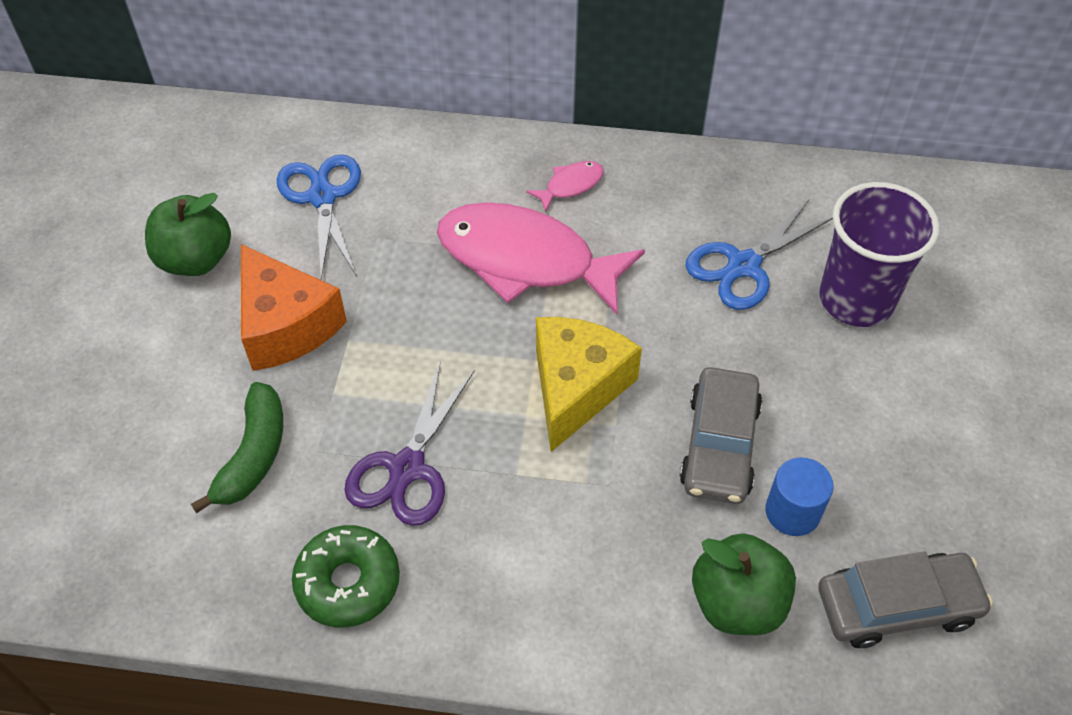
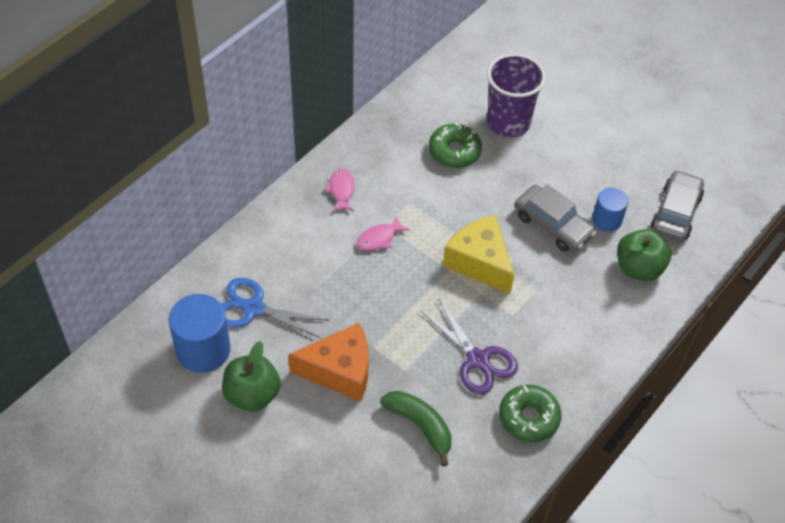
camera: 60 degrees left, 0 degrees up
(232, 184) = (203, 350): none -> blue cylinder
(525, 260) = (379, 238): pink fish -> pink fish, size x0.42
(743, 266) = (454, 151): blue scissors -> green donut

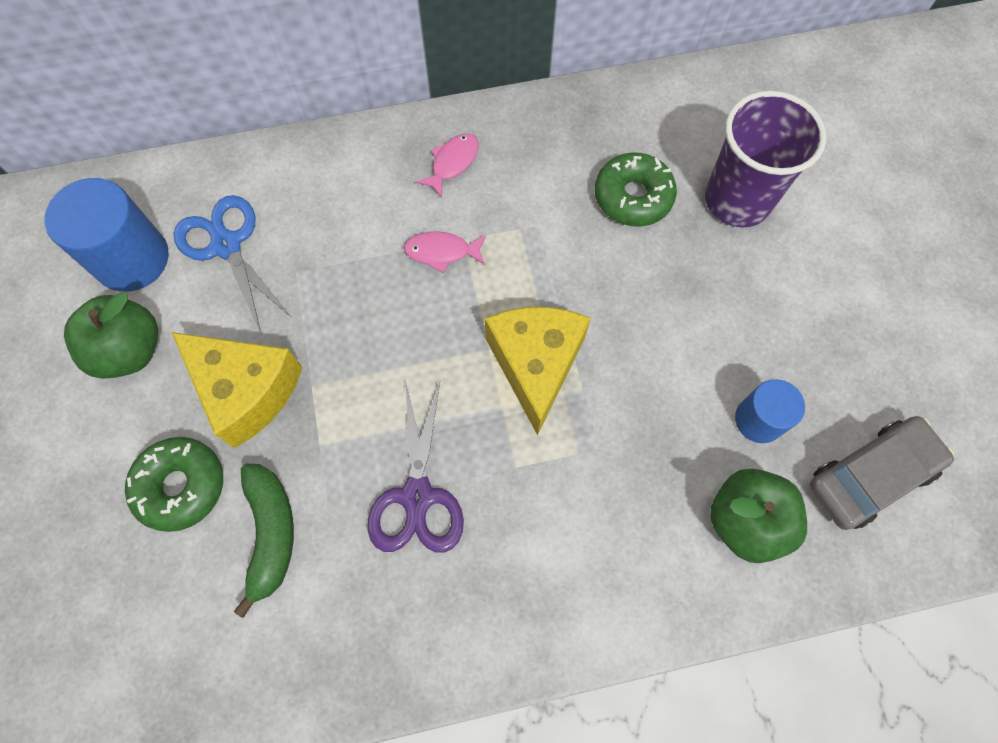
camera: 40 degrees right, 15 degrees up
(340, 371) = (247, 391): orange cheese -> yellow cheese
(528, 418) = (409, 627): green donut -> green donut (181, 486)
(553, 225) = (676, 378): grey car -> none

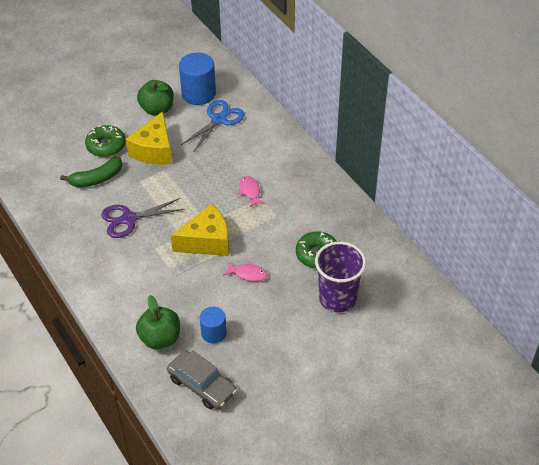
camera: 70 degrees right, 20 degrees down
(452, 163) = (301, 180): pink fish -> pink fish (248, 274)

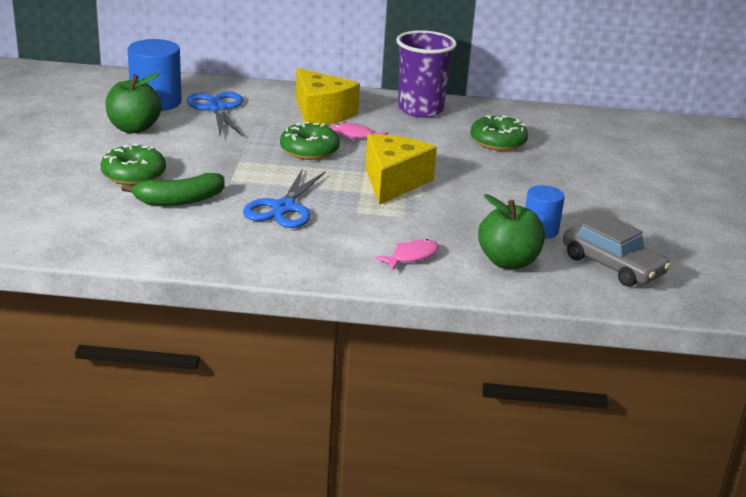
camera: 55 degrees left, 20 degrees down
(96, 179) = (179, 200): green banana -> green banana turned 60 degrees clockwise
(129, 219) = (283, 208): purple scissors -> blue scissors
(154, 150) = (197, 154): yellow cheese -> yellow cheese (321, 113)
(202, 385) = (612, 265): grey car -> grey car turned 60 degrees clockwise
(208, 186) = (309, 150): none -> green donut
(248, 274) = (476, 181): pink fish -> pink fish (411, 256)
(337, 298) = (572, 156): purple cup -> purple cup (420, 110)

